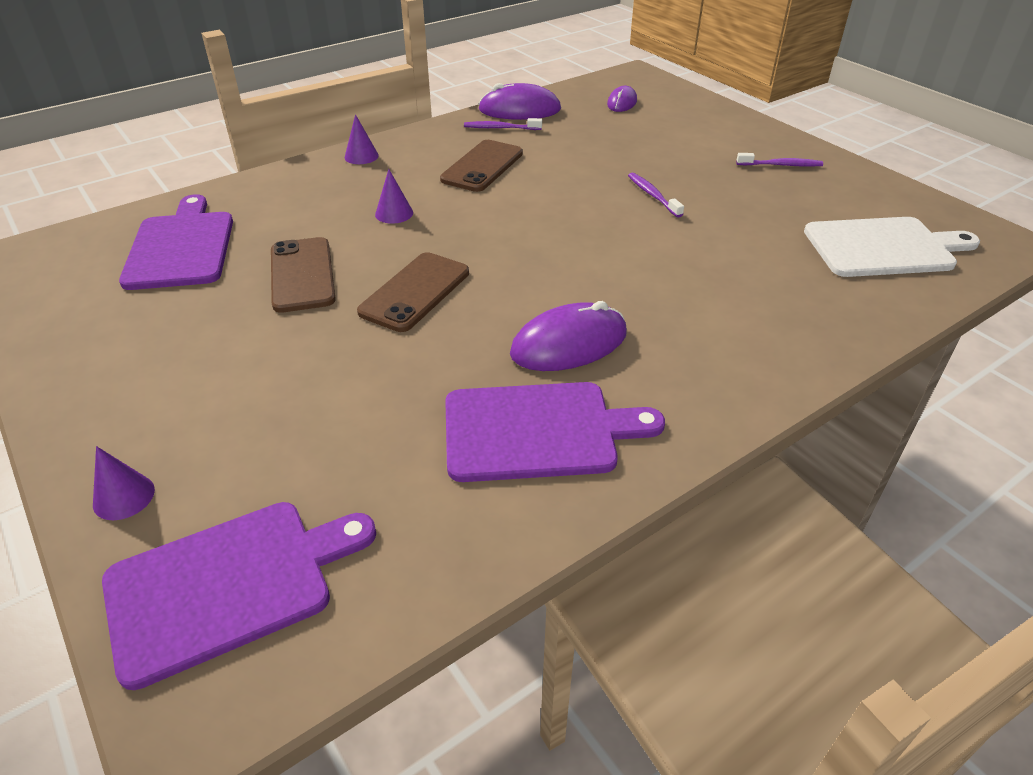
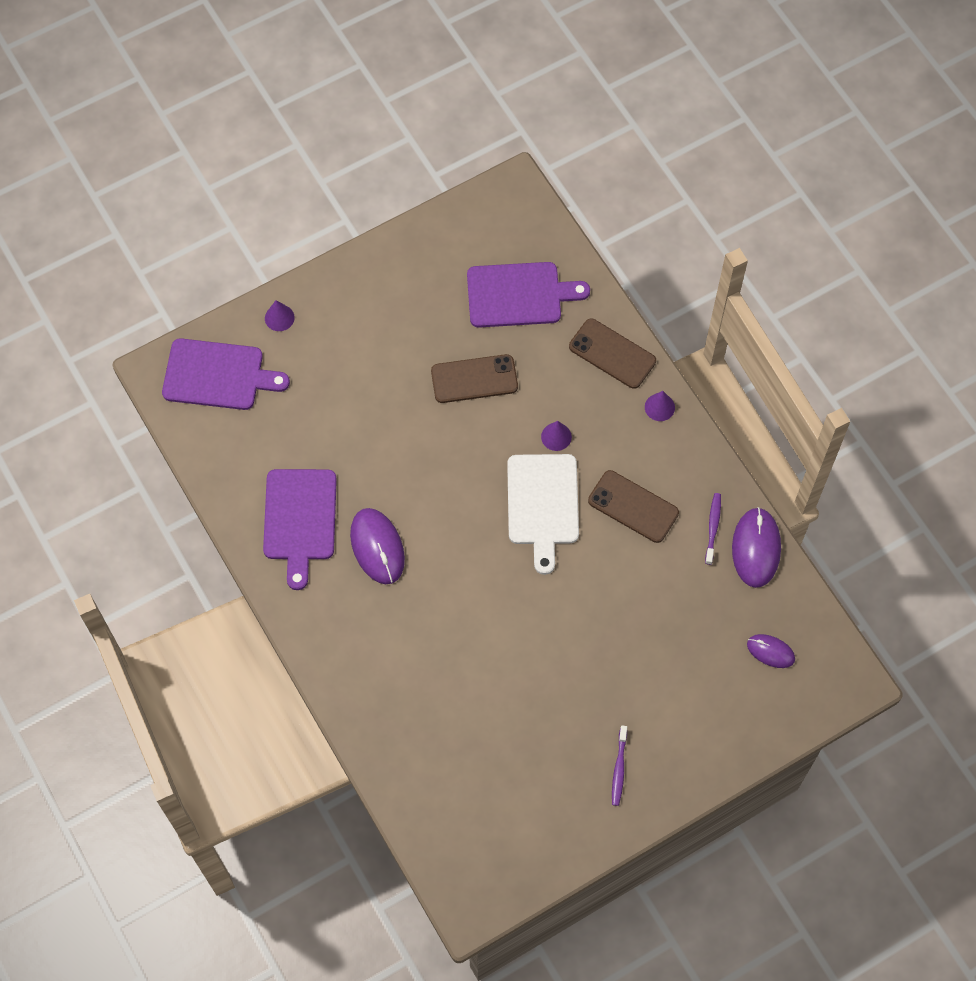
camera: 95 degrees right, 25 degrees up
(229, 584) = (218, 375): purple cutting board -> purple cutting board turned 60 degrees counterclockwise
(415, 292) = (445, 453): brown phone -> brown phone (612, 354)
(653, 195) = (570, 641): purple toothbrush -> none
(884, 247) = (471, 803): white cutting board -> white cutting board (542, 505)

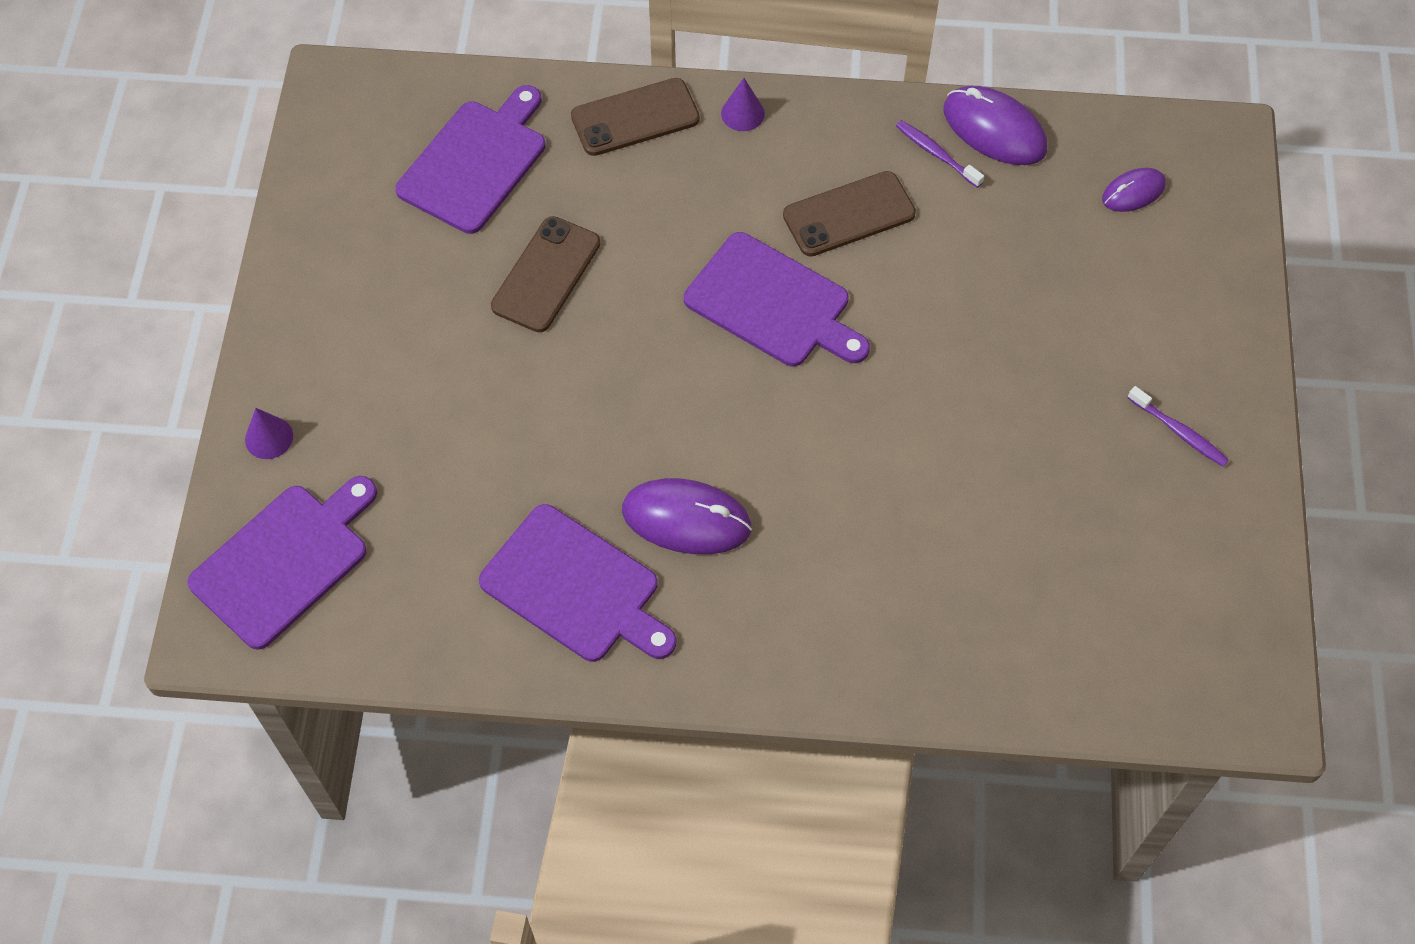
camera: 55 degrees left, 5 degrees down
(542, 505) = (773, 304): white cutting board -> purple cutting board
(556, 436) = (694, 236): purple cone -> none

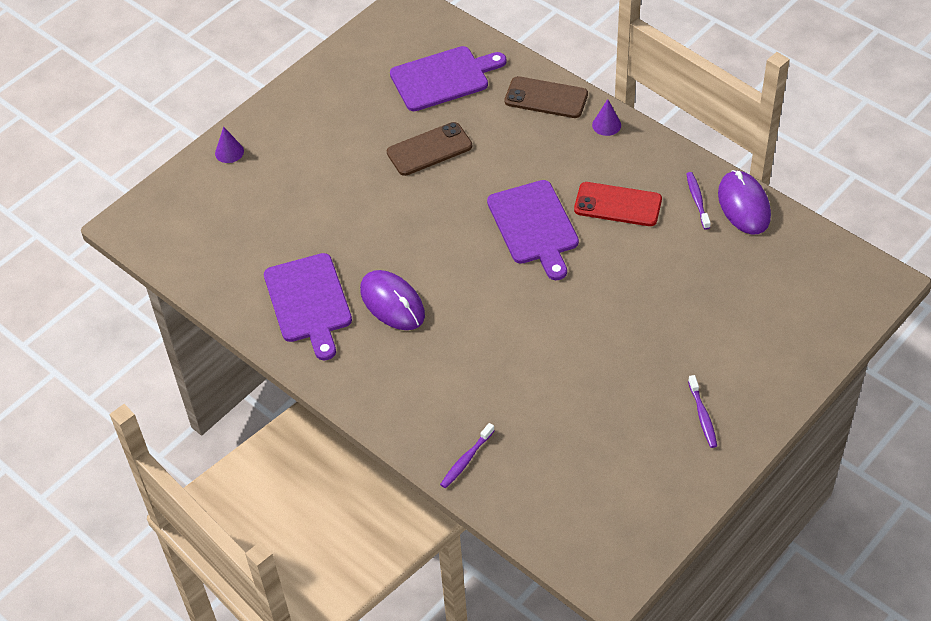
camera: 40 degrees right, 10 degrees down
(285, 561) = (187, 211): purple cutting board -> none
(849, 214) = (618, 205): brown phone -> red phone
(964, 672) = (466, 460): none -> purple toothbrush
(1133, 192) = (797, 280): purple mouse -> none

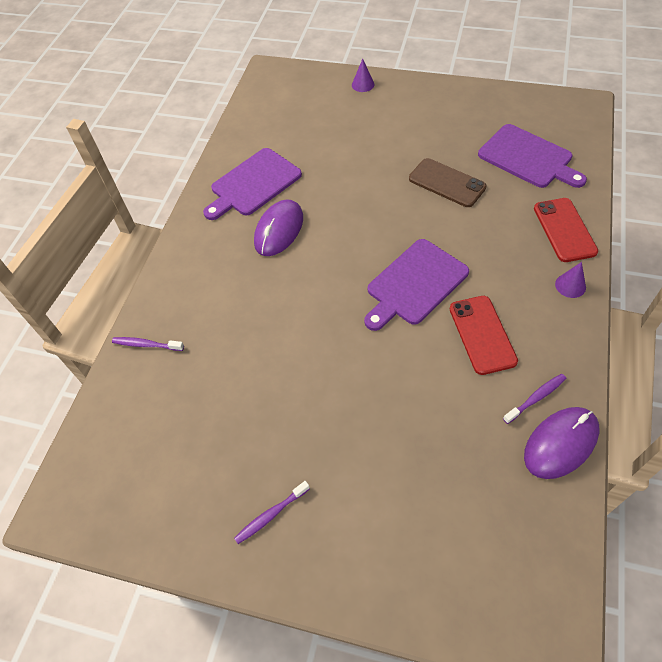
camera: 65 degrees right, 5 degrees up
(546, 98) = (564, 230): brown phone -> red phone

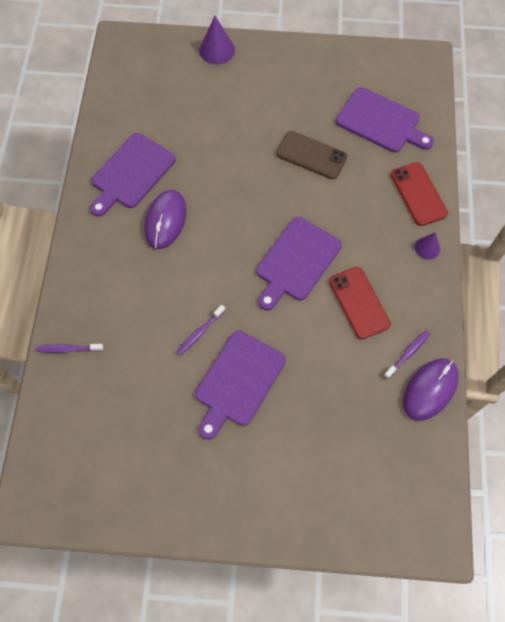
camera: 15 degrees left, 10 degrees up
(271, 514) = (210, 482): purple toothbrush -> purple toothbrush (200, 332)
(326, 403) = (238, 381): none -> purple cutting board
(363, 84) = (217, 50): purple cone -> purple cone, size x1.59

